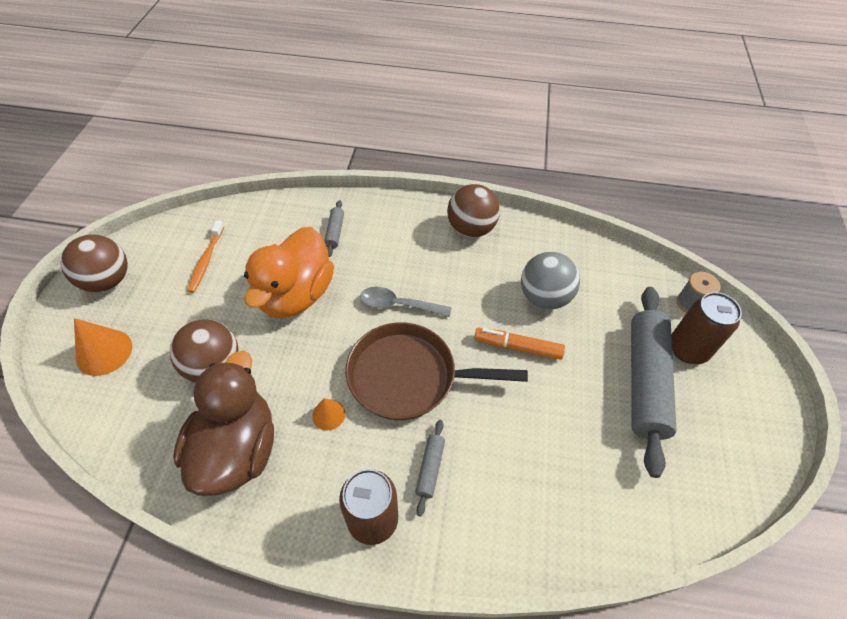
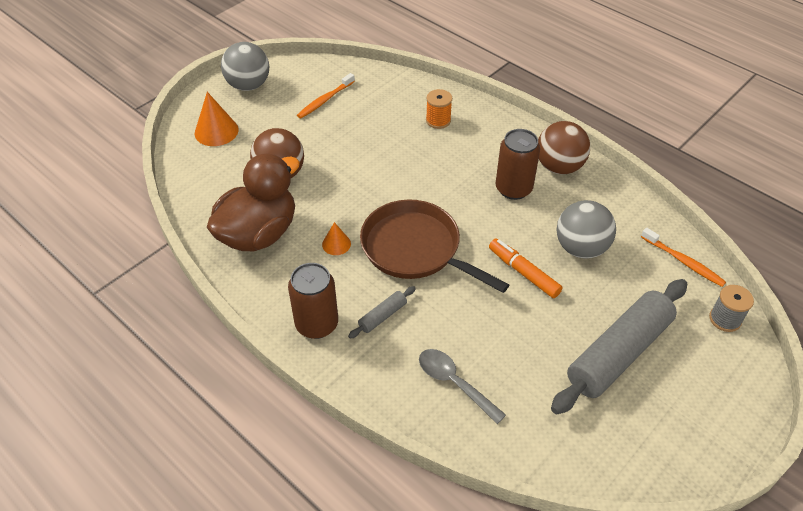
camera: 35 degrees right, 5 degrees down
(107, 281) = (248, 85): brown ball -> grey ball
(296, 295) = (373, 153): orange duck -> none
(335, 232) = (438, 120): grey rolling pin -> orange spool
(398, 305) = (448, 196): grey spoon -> grey spoon (454, 383)
(625, 268) = (683, 262): none -> orange toothbrush
(688, 349) = (685, 351): brown can -> brown can (513, 189)

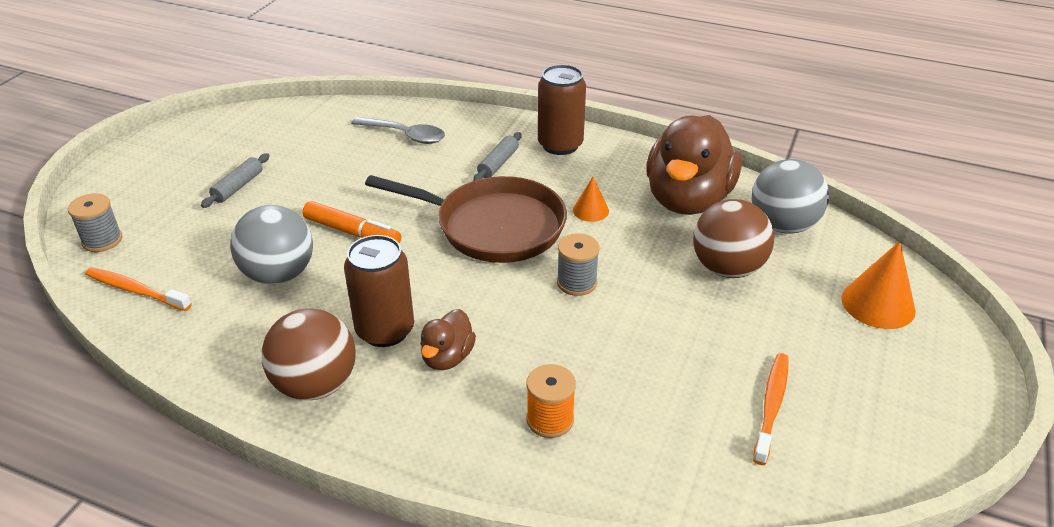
camera: 160 degrees right, 10 degrees down
(248, 85) = (926, 398): grey ball -> grey ball (783, 225)
(381, 189) = (576, 282): none -> grey spool
(480, 163) = (447, 357): none -> brown duck
(619, 353) = (238, 187): grey rolling pin -> grey rolling pin, size x0.42

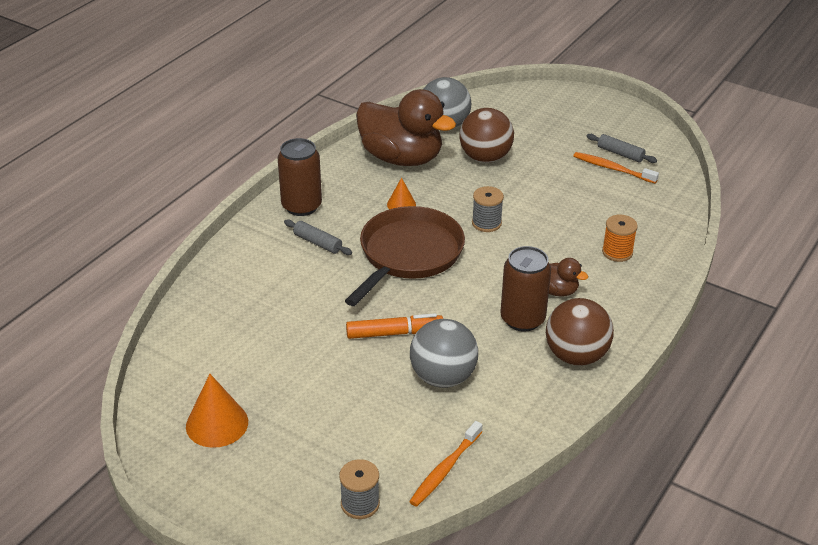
camera: 80 degrees left, 0 degrees up
(238, 187) = (296, 409): grey rolling pin -> grey rolling pin (620, 154)
(352, 232) = (394, 333): orange marker -> orange marker turned 45 degrees clockwise
(405, 135) = (246, 294): grey spoon -> none
(878, 304) = (531, 111): orange cone -> orange cone (217, 424)

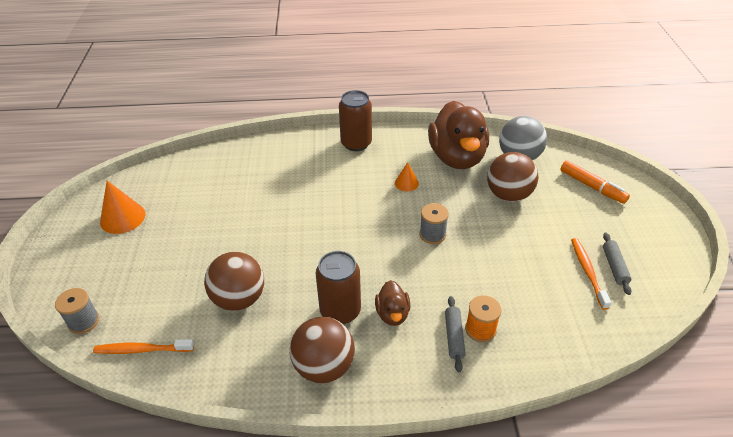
camera: 55 degrees right, 5 degrees up
(317, 243) = (326, 169): grey rolling pin -> grey rolling pin (454, 336)
(394, 333) = (266, 250): orange marker -> orange marker (592, 186)
(408, 254) = (355, 214): brown pan -> none
(443, 377) = (239, 299): grey ball -> brown ball

